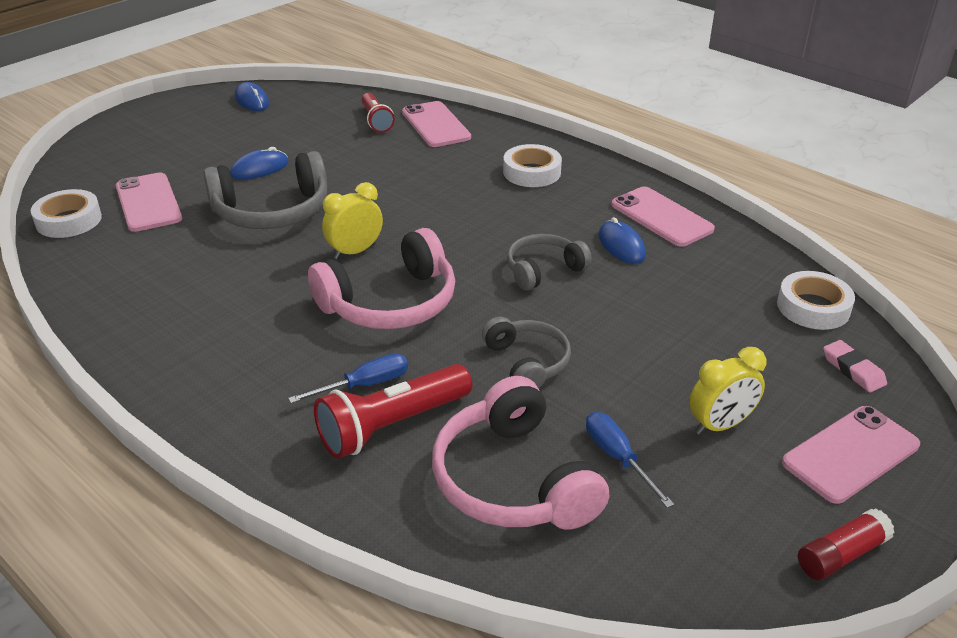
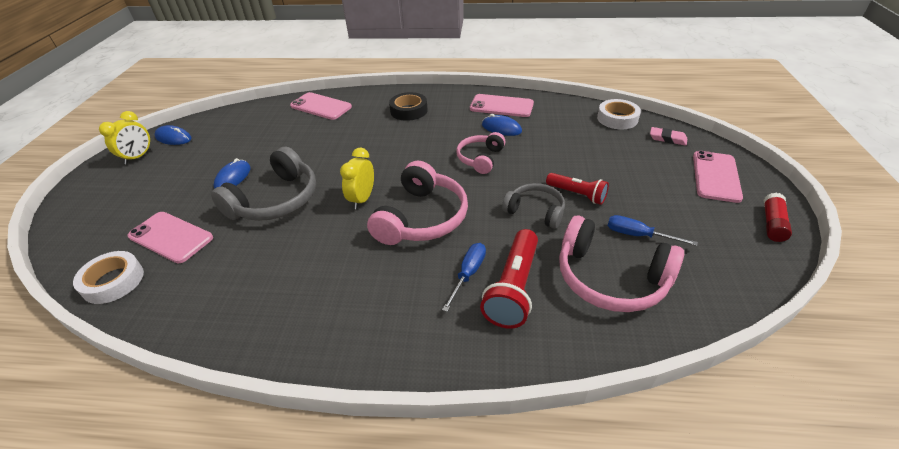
camera: 35 degrees left, 5 degrees up
(376, 121) = (279, 118): red flashlight -> red flashlight (577, 194)
(532, 172) = (409, 110): white tape -> black tape
(543, 270) = (480, 158): grey headphones -> pink headphones
(720, 425) = (655, 193): yellow clock -> yellow clock (138, 157)

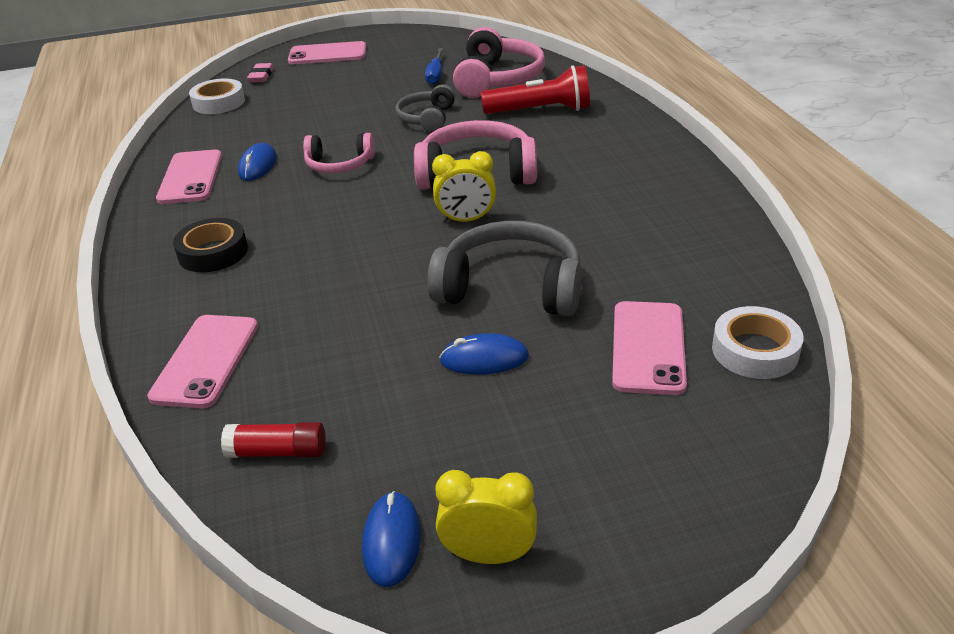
camera: 110 degrees left, 5 degrees down
(468, 274) = (540, 132): blue screwdriver -> none
(577, 194) = (387, 104): red flashlight -> none
(772, 224) = (389, 35): red glue stick -> red glue stick (278, 452)

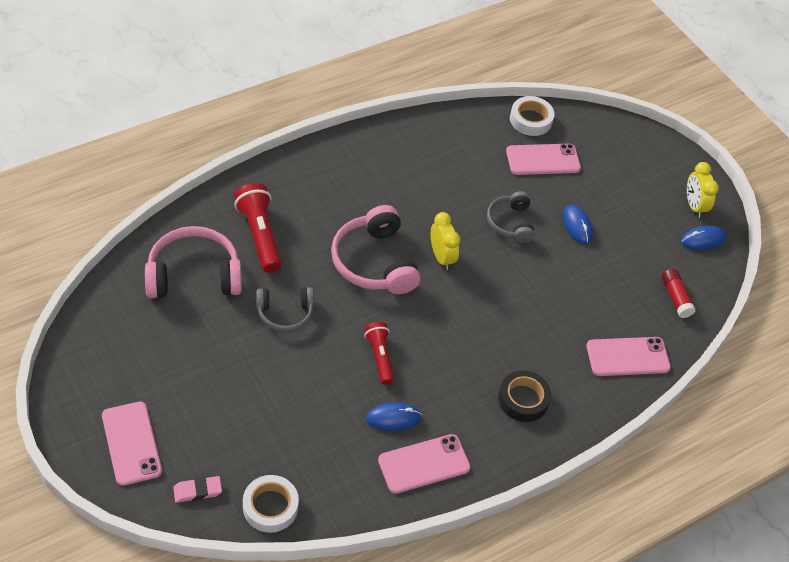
camera: 115 degrees left, 15 degrees up
(339, 165) = (379, 357): pink headphones -> red flashlight
(435, 75) = (186, 327): blue screwdriver -> none
(511, 288) = (510, 223): grey headphones -> grey headphones, size x0.60

